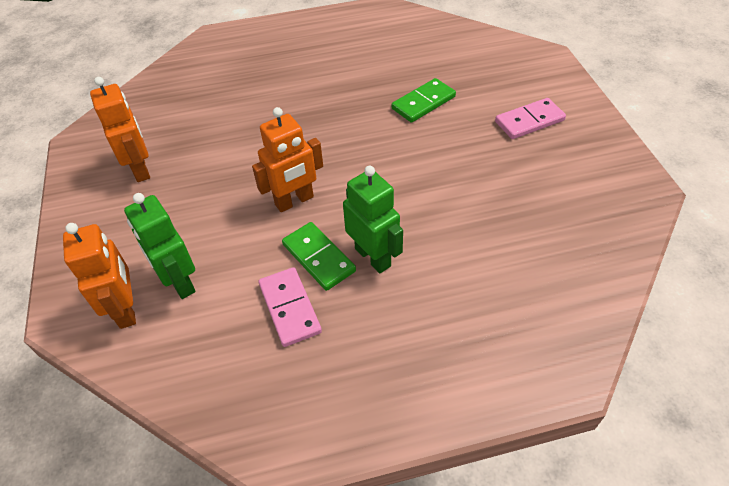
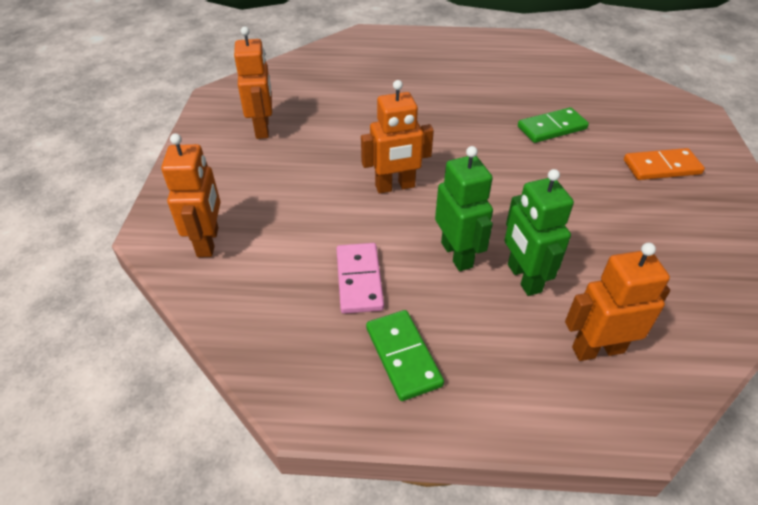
camera: 15 degrees right, 5 degrees down
(179, 282) = (263, 231): green robot -> green robot (523, 278)
(319, 258) = (402, 242): green domino -> green domino (403, 356)
(519, 315) = (597, 349): none -> orange robot
(529, 121) = (661, 167): pink domino -> orange domino

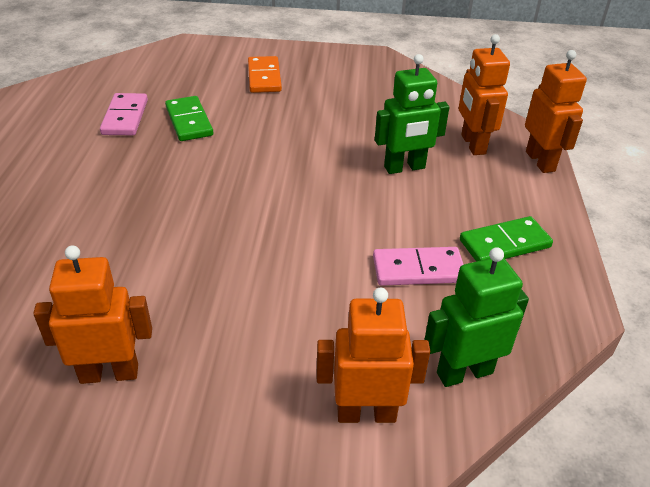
camera: 90 degrees left, 5 degrees down
(395, 186) = (271, 237): orange robot -> orange robot (540, 161)
(457, 254) = (378, 202): green robot -> green robot (464, 372)
(543, 95) = (125, 117): none -> pink domino

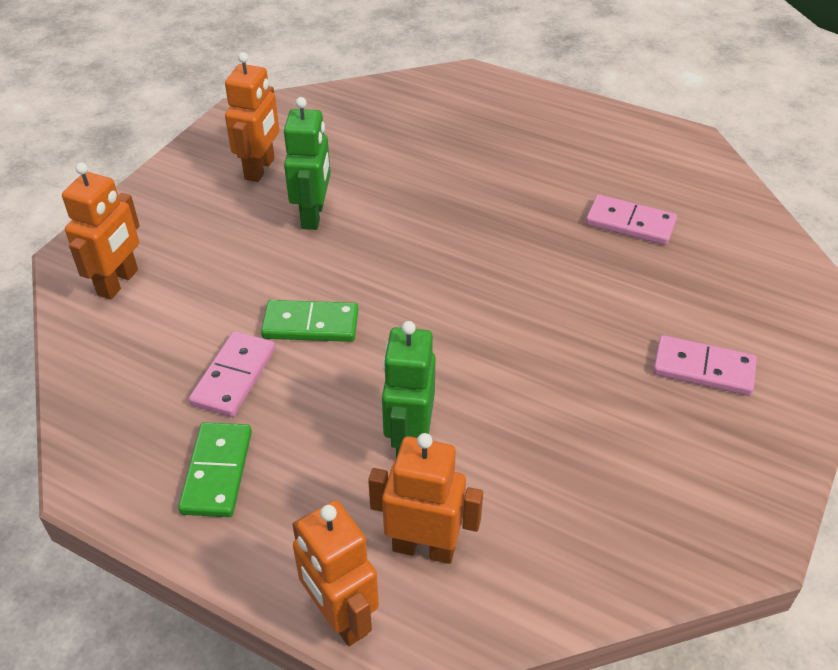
camera: 115 degrees right, 5 degrees up
(189, 121) = (602, 271): green domino -> green domino (310, 324)
(264, 77) = (703, 368): orange domino -> pink domino
(464, 372) = (101, 355): green robot -> green robot (313, 215)
(540, 161) = (340, 617): orange robot -> orange robot turned 45 degrees clockwise

